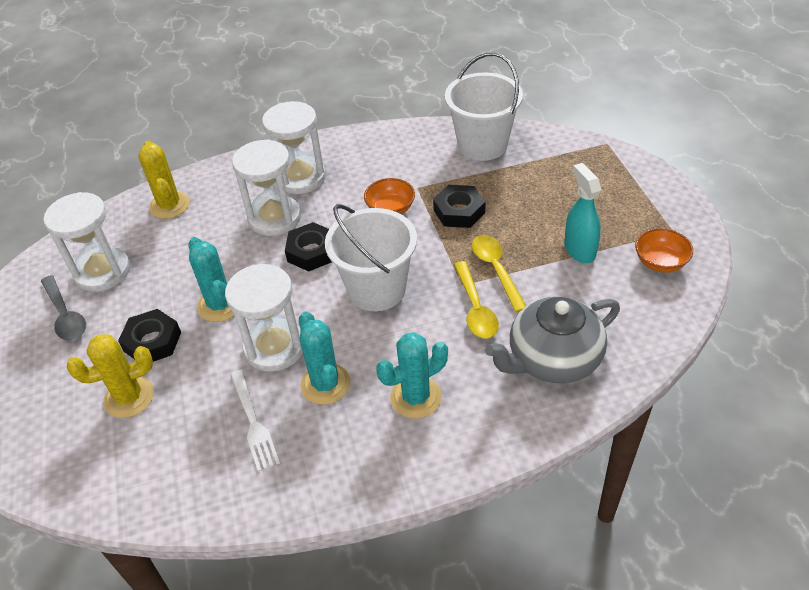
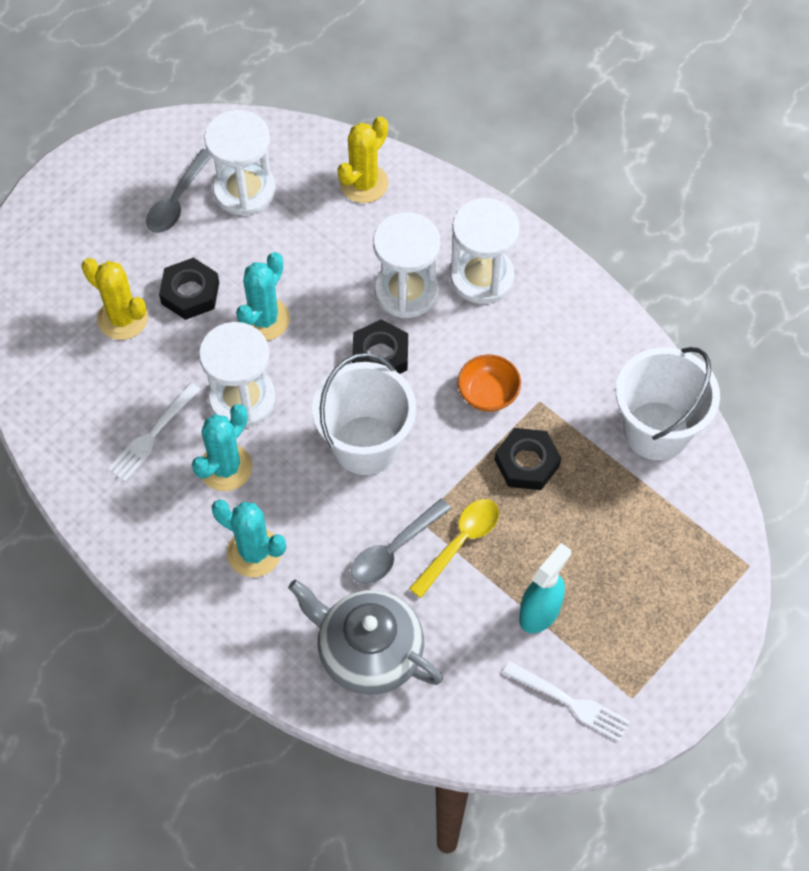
camera: 55 degrees right, 15 degrees up
(475, 308) = (394, 549): yellow spoon -> grey spoon
(660, 262) = (570, 702): orange bowl -> white fork

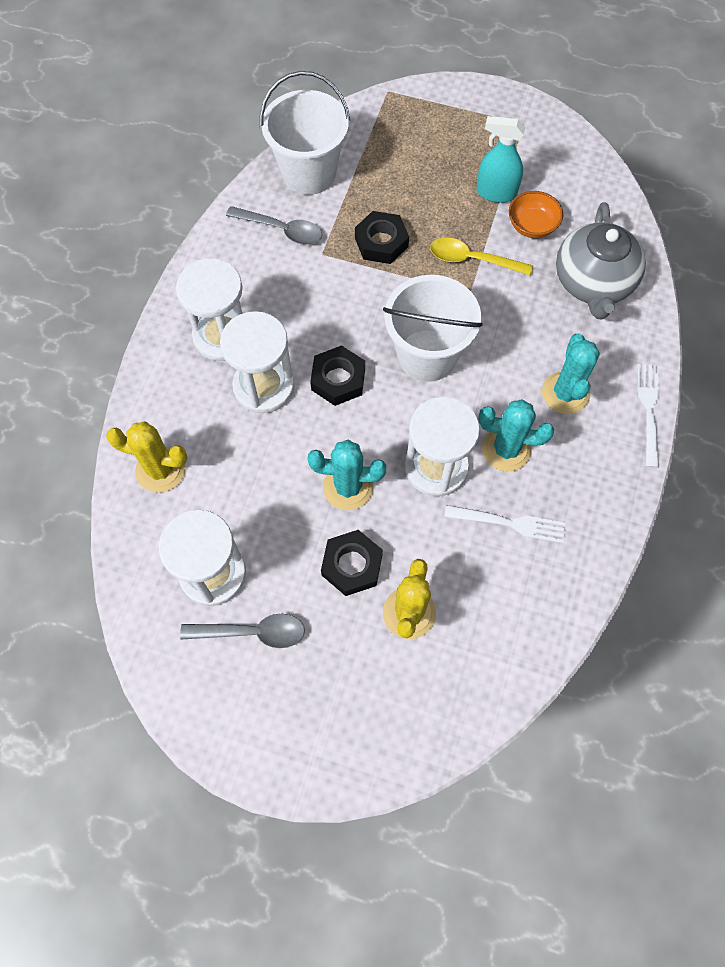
camera: 115 degrees left, 5 degrees up
(394, 549) = (503, 299): grey spoon -> grey spoon (281, 230)
(488, 393) = (334, 289): orange bowl -> orange bowl (532, 226)
(570, 702) = (549, 154): white fork -> white fork (648, 410)

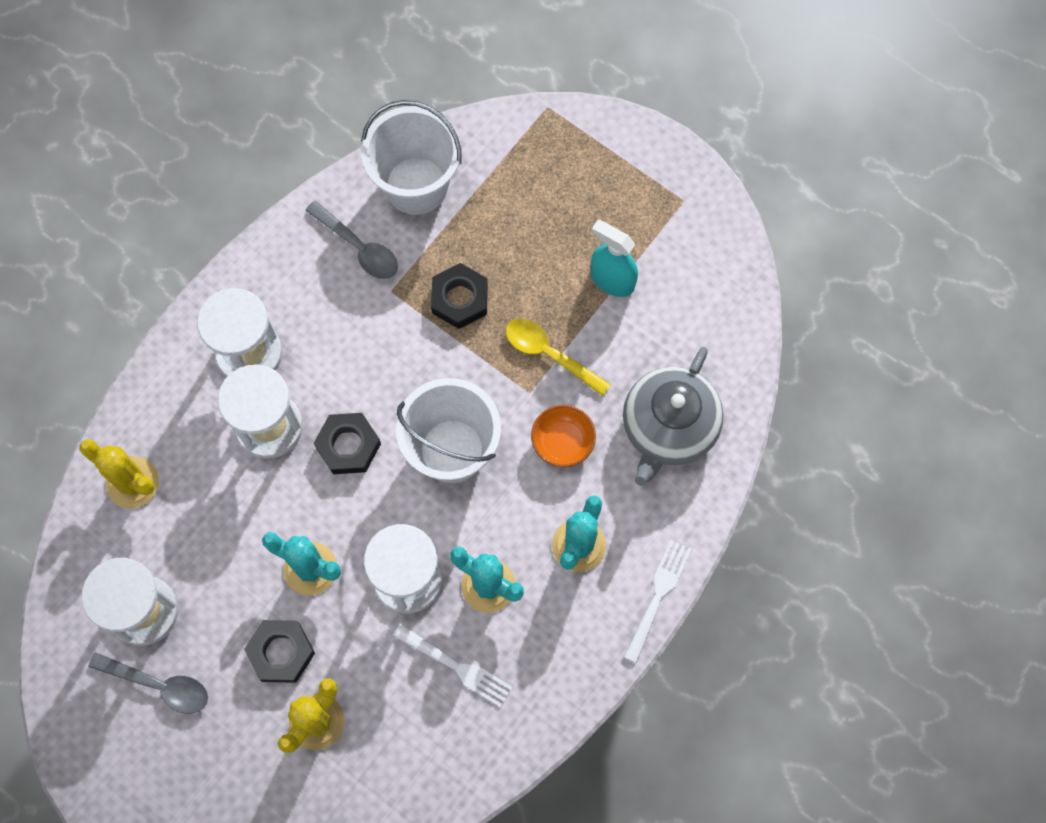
camera: 20 degrees right, 5 degrees up
(532, 226) = (633, 335): orange bowl -> orange bowl (562, 442)

